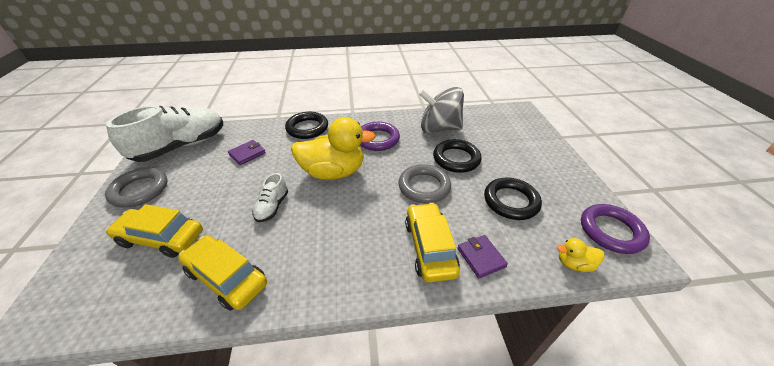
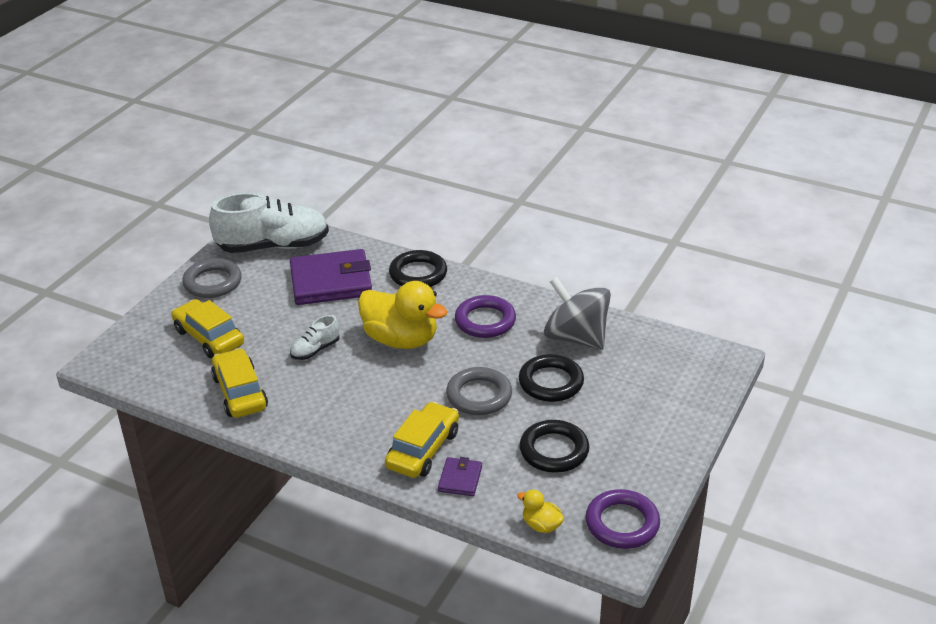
camera: 35 degrees right, 5 degrees down
(247, 154) = (331, 282): purple wallet -> purple wallet, size x2.16

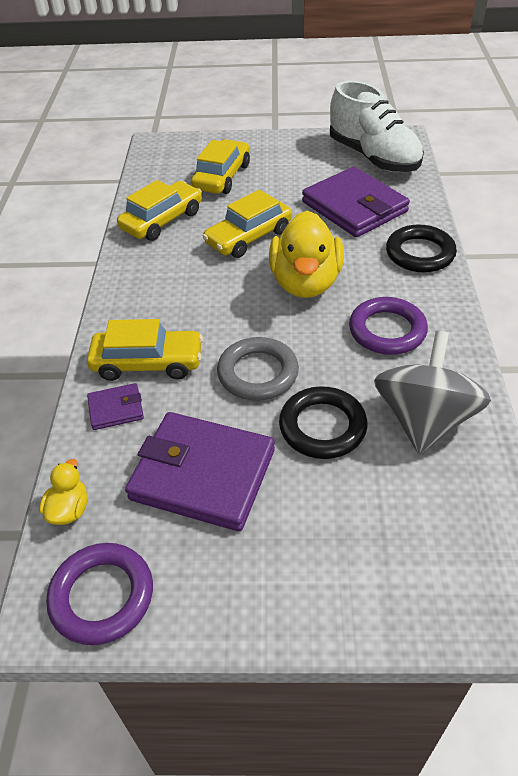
camera: 65 degrees right, 10 degrees up
(212, 282) = (294, 150): grey ring -> none
(315, 350) = (249, 237): white shoe -> yellow car
(554, 450) = (202, 474): black ring -> purple wallet

